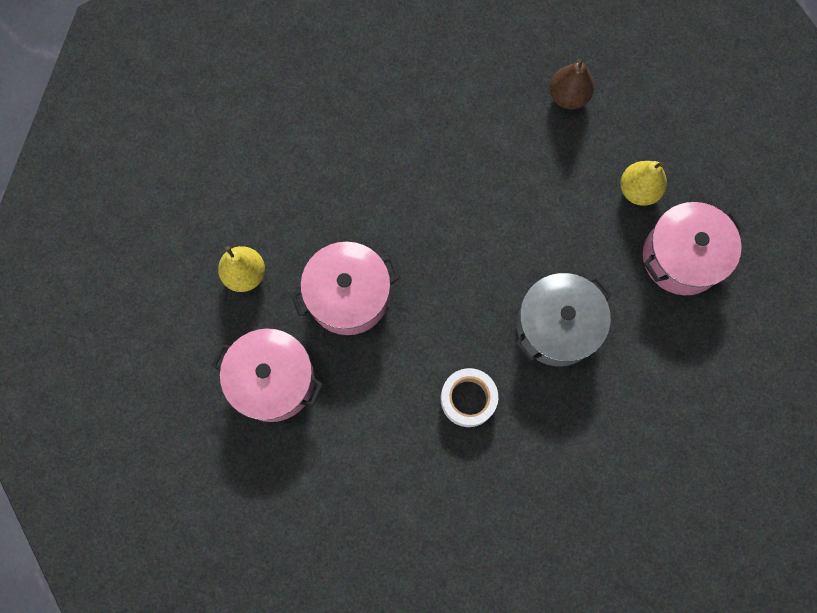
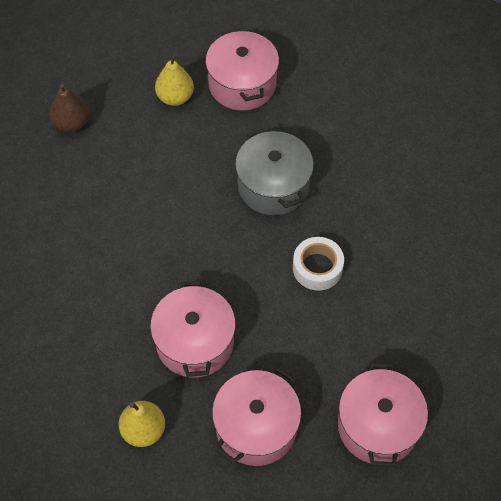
camera: 75 degrees left, 15 degrees down
(303, 503) = (378, 426): none -> pink pot

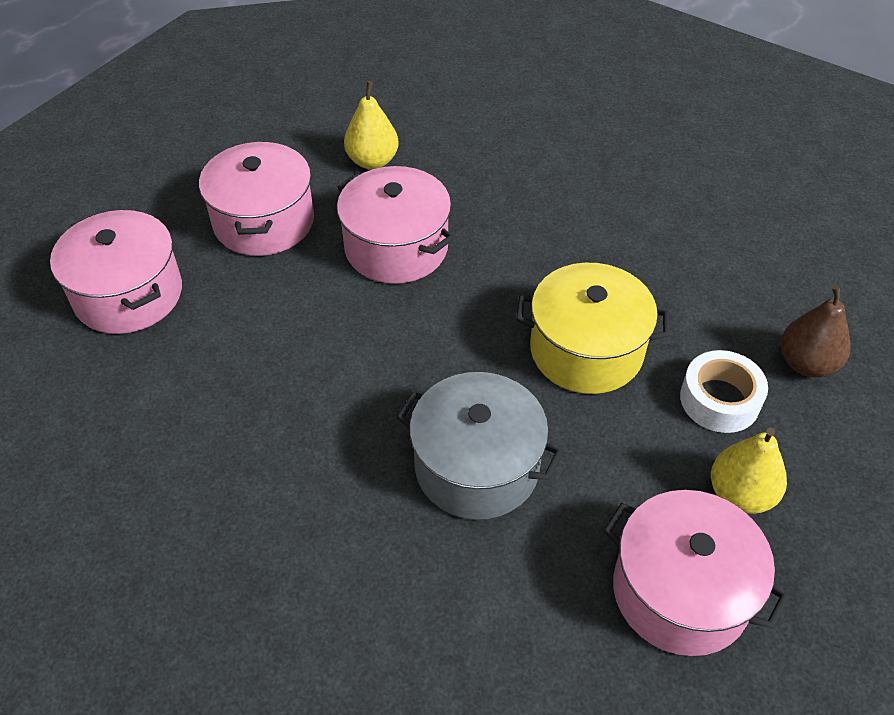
camera: 140 degrees right, 10 degrees down
(163, 203) = (586, 350): none -> yellow pot
(317, 268) = (325, 404): white tape -> white tape (719, 400)

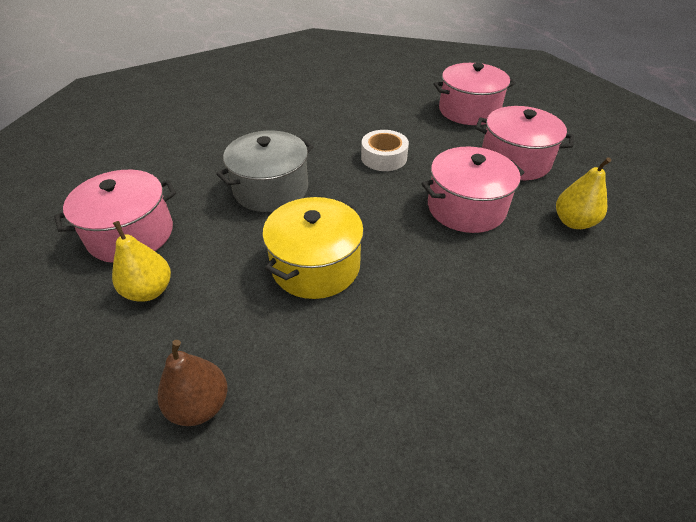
camera: 115 degrees right, 5 degrees down
(719, 400) = (219, 320): white tape -> white tape (384, 157)

